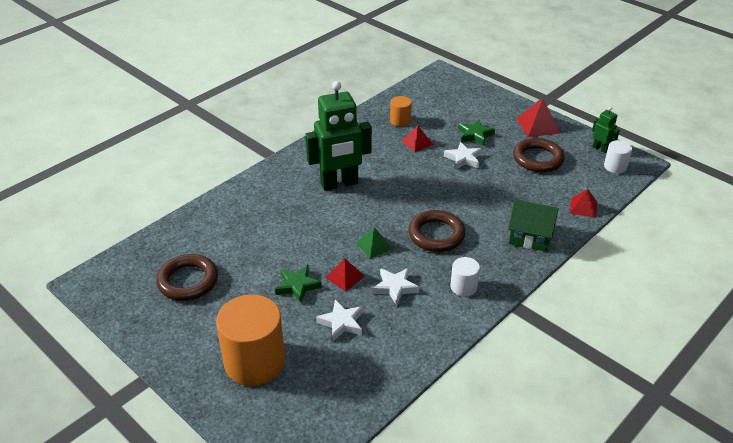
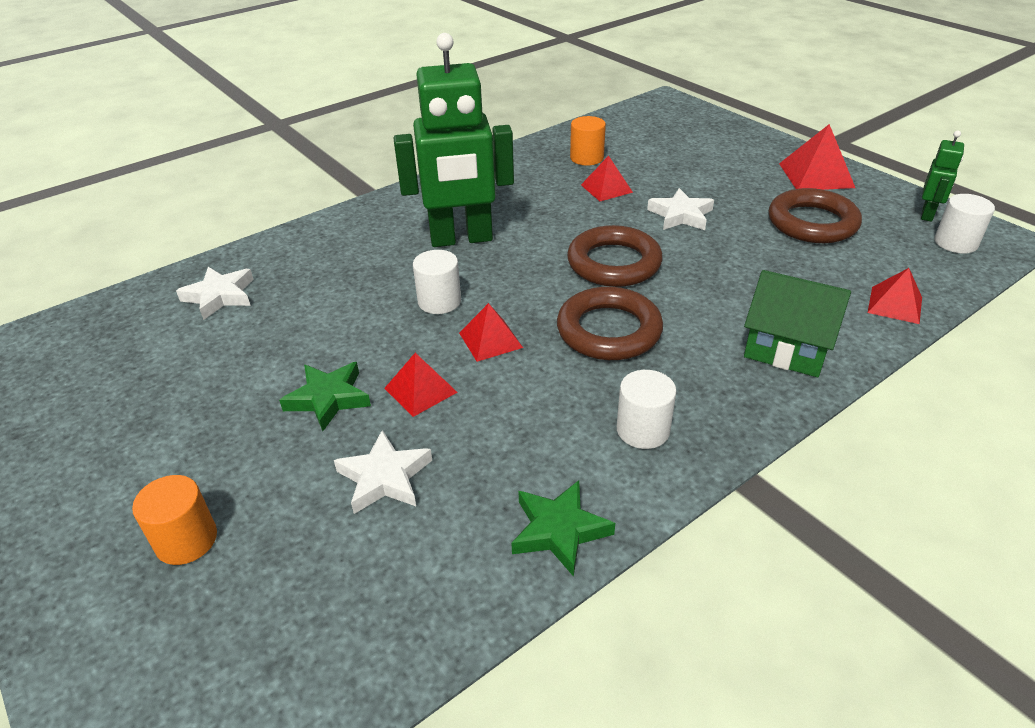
camera: 10 degrees right, 0 degrees up
(188, 281) = (143, 373): brown ring -> brown ring (614, 263)
(254, 362) = (186, 540): orange cylinder -> orange cylinder, size x0.48
(339, 225) = (439, 301): none -> white cylinder
(374, 245) = (490, 340): green pyramid -> red pyramid
(395, 287) = (508, 419): white star -> white star (220, 296)
(475, 135) = (706, 183): green star -> green star (559, 530)
(600, 149) = (927, 214): green robot -> green robot turned 60 degrees clockwise

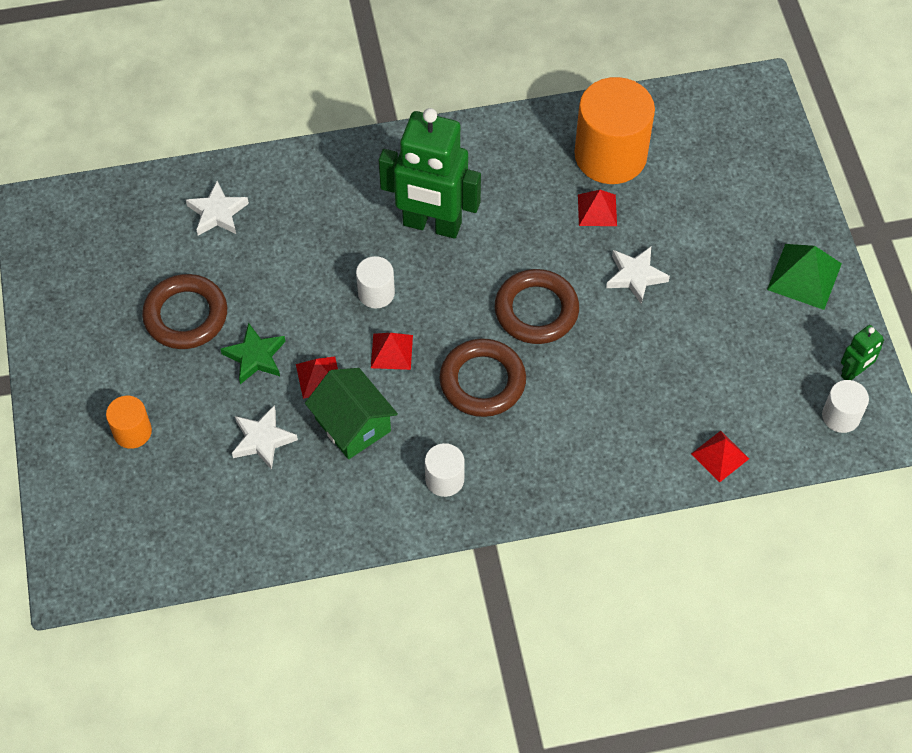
camera: 25 degrees right, 20 degrees up
(559, 530) = (345, 526): green star -> none
(586, 158) = (610, 155): orange cylinder -> orange cylinder, size x2.07
(787, 348) = (599, 458): green house -> green house (353, 425)
(812, 223) = (741, 337): brown ring -> brown ring (186, 315)
(816, 175) = (804, 276): red pyramid -> green pyramid

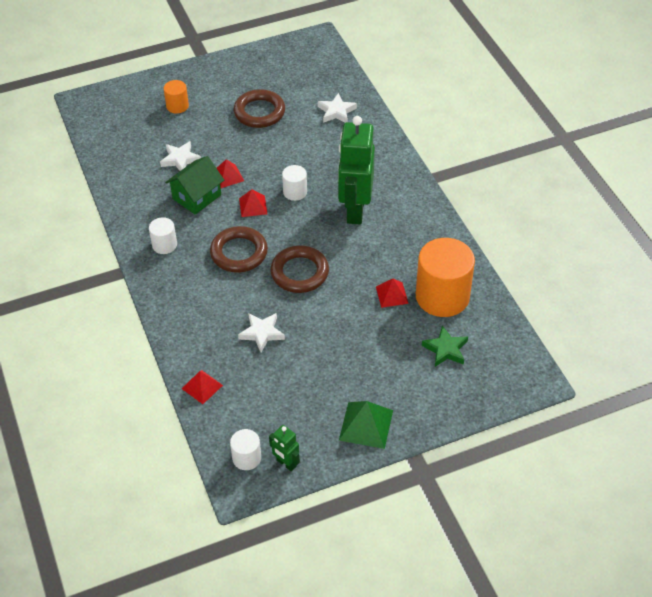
camera: 80 degrees right, 10 degrees down
(255, 356) = (237, 146): green star -> green star (445, 349)
(635, 276) = (340, 323): white star -> white star (262, 333)

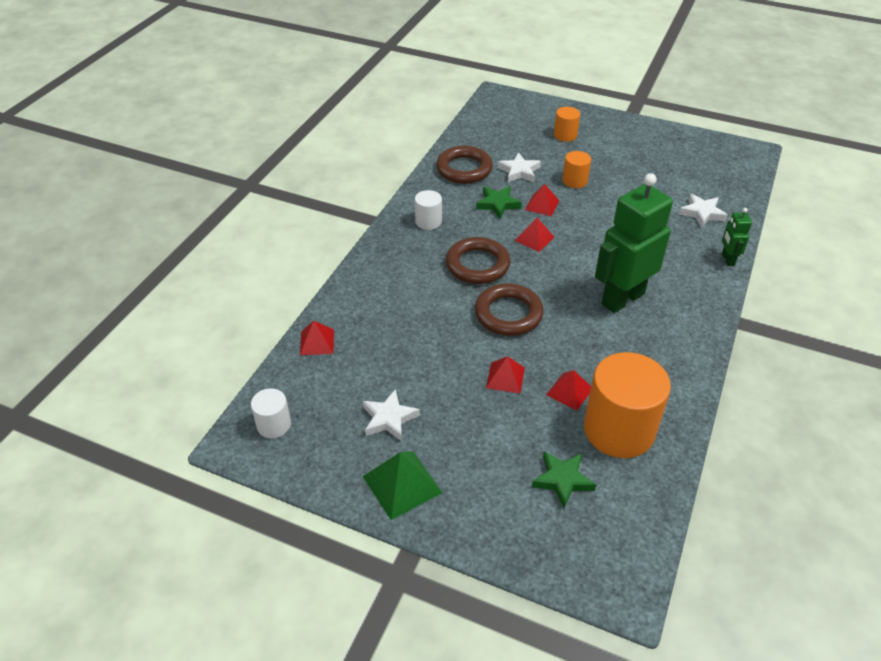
camera: 45 degrees right, 5 degrees down
(197, 197) = (498, 204): green house -> green star
(228, 141) = (574, 181): none -> orange cylinder
(259, 112) = (629, 176): brown ring -> brown ring (464, 169)
(262, 333) = (415, 337): white star -> white star (389, 418)
(286, 463) = (296, 457): green robot -> green robot (727, 259)
(295, 192) = (584, 250): white cylinder -> none
(346, 315) = (505, 377): none -> red pyramid

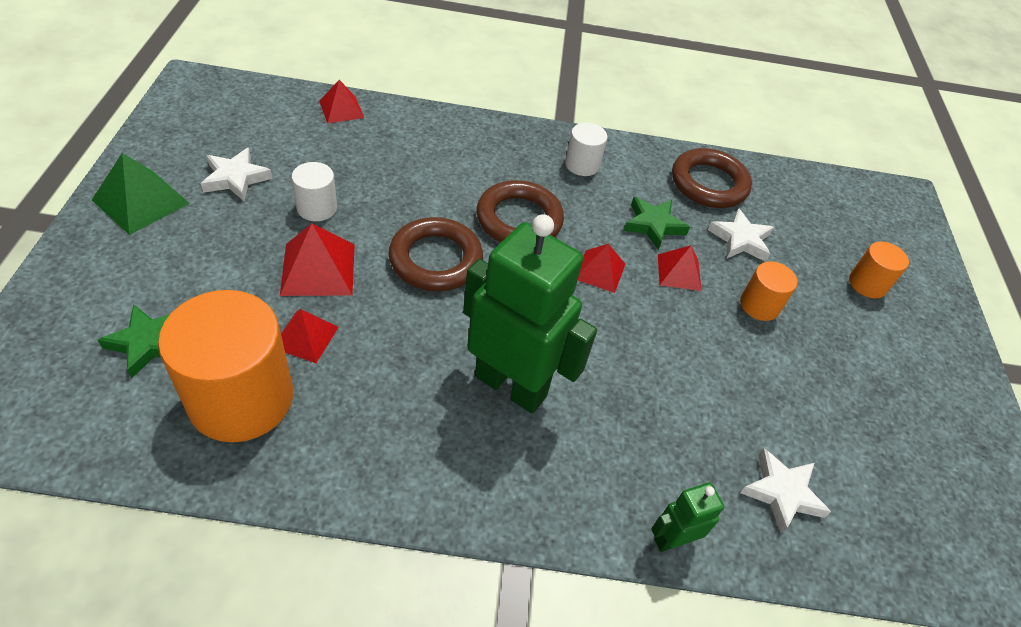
camera: 65 degrees right, 5 degrees up
(274, 425) = (218, 100): white cylinder -> white cylinder (317, 208)
(505, 377) = (318, 269): red pyramid -> red pyramid, size x1.53

